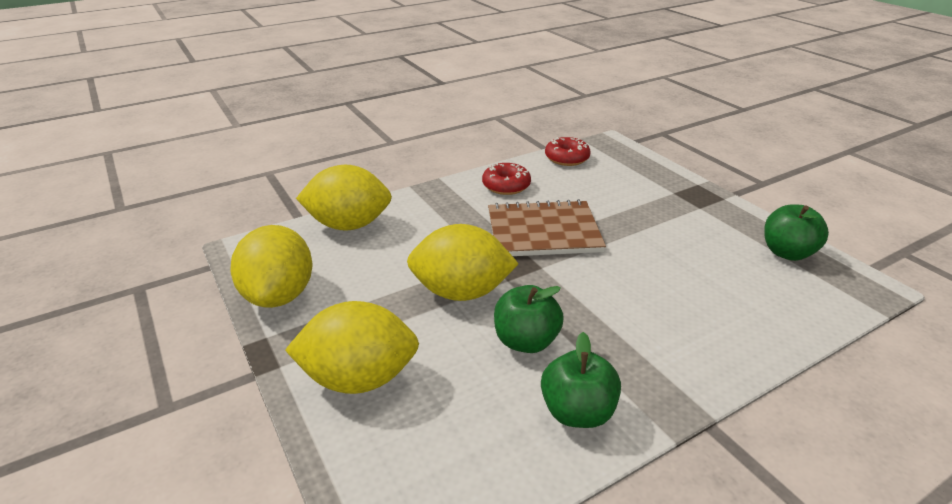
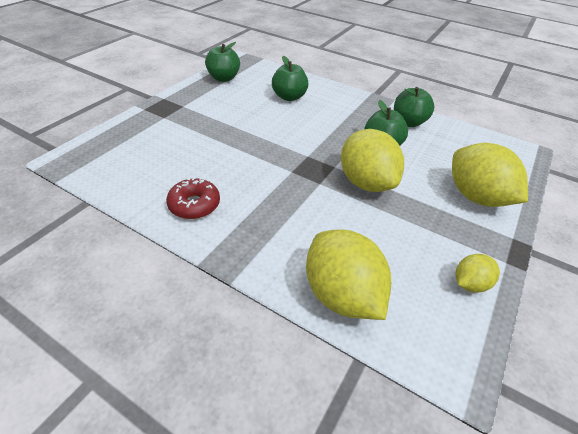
camera: 120 degrees left, 10 degrees up
(279, 295) = (470, 283): yellow lemon -> yellow lemon, size x0.51
(543, 231) = (261, 165): brown notebook -> none
(567, 158) = (114, 180): red donut -> none
(710, 299) = (289, 97): none -> green apple

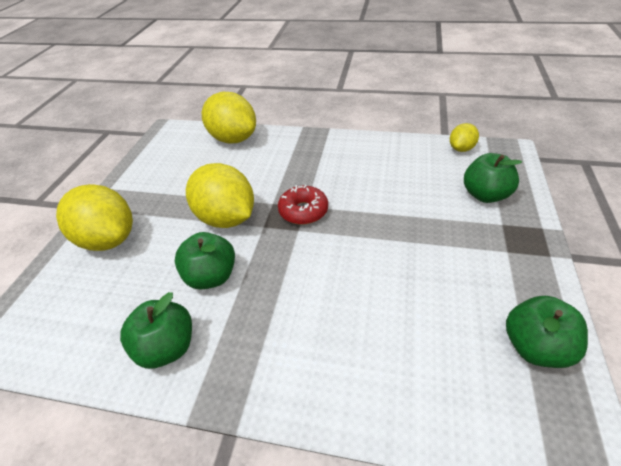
camera: 165 degrees right, 0 degrees up
(194, 205) = (365, 153): red donut -> red donut (303, 211)
(289, 97) = (383, 337): green apple -> green apple (485, 195)
(470, 283) = (145, 167): yellow lemon -> yellow lemon (461, 149)

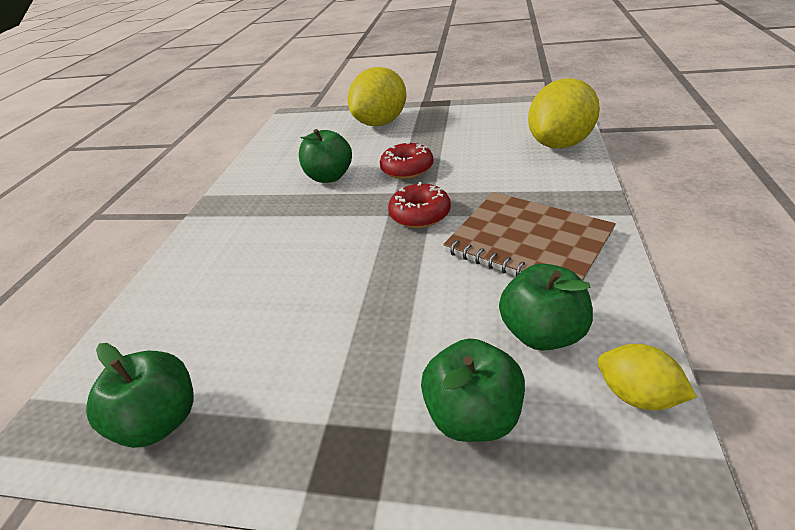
camera: 90 degrees right, 5 degrees down
(167, 348) = (264, 174): green apple -> green apple (542, 332)
(226, 218) = (407, 169): yellow lemon -> red donut
(350, 165) = (528, 243): none -> brown notebook

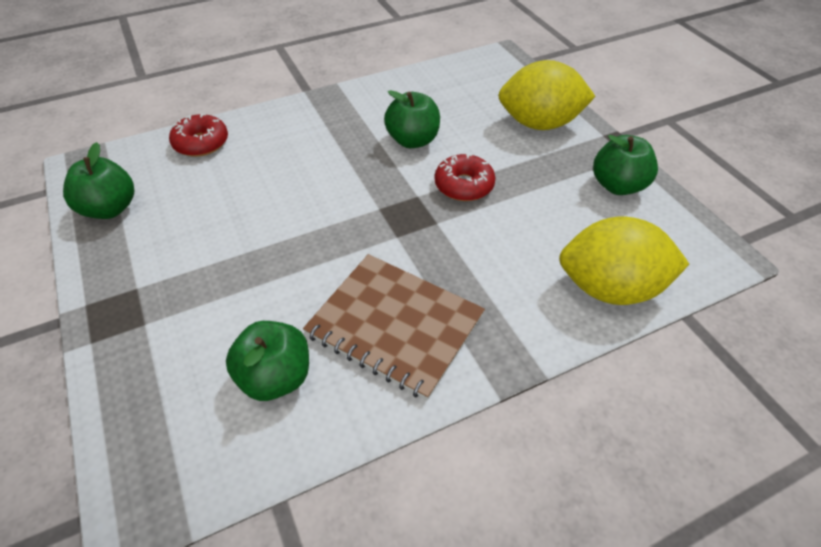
camera: 50 degrees right, 10 degrees up
(420, 214) = (393, 229): red donut -> red donut (201, 143)
(473, 414) = (173, 364): green apple -> green apple (617, 185)
(528, 243) = (395, 325): brown notebook -> brown notebook turned 60 degrees counterclockwise
(636, 394) = (233, 463): yellow lemon -> none

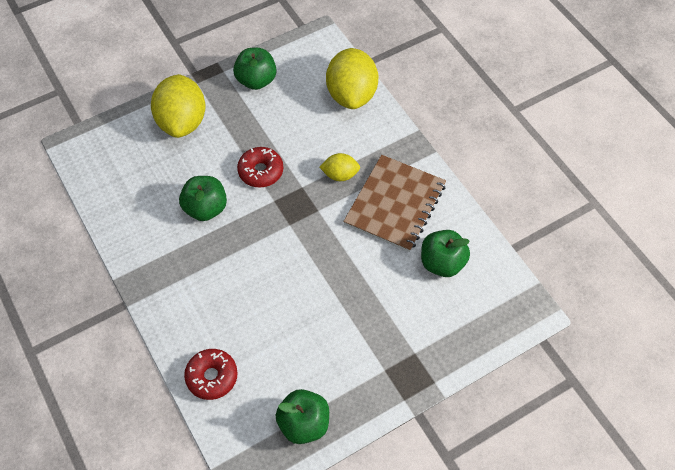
camera: 95 degrees left, 10 degrees up
(454, 263) = (340, 175): none -> yellow lemon

